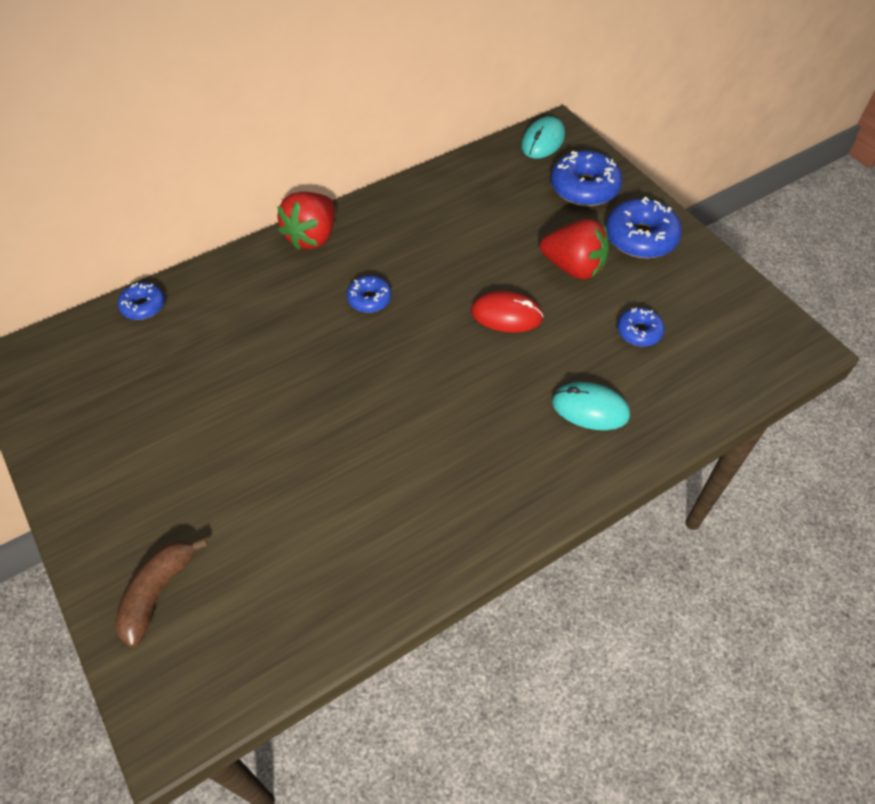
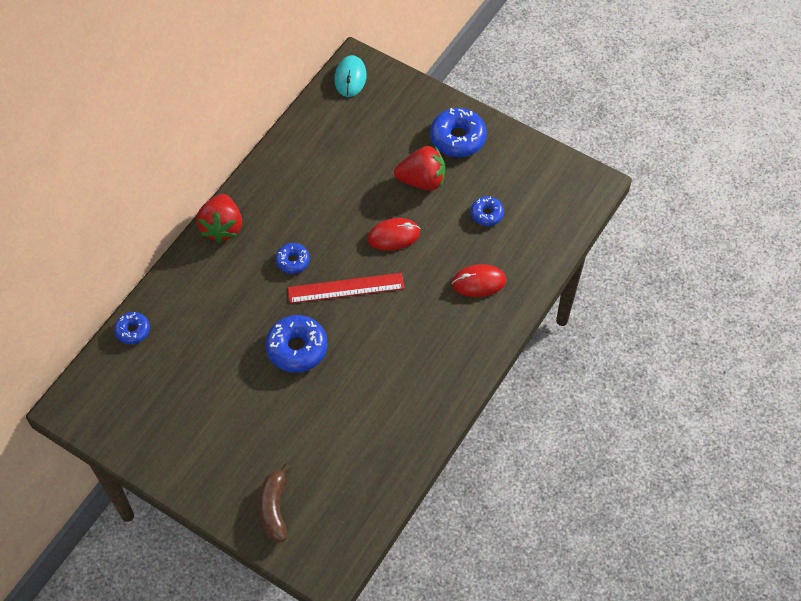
camera: 25 degrees left, 5 degrees up
(415, 352) = (346, 288): none -> red ruler
(584, 188) = (400, 110): blue donut -> blue donut (297, 348)
(590, 408) = (478, 282): turquoise mouse -> red mouse

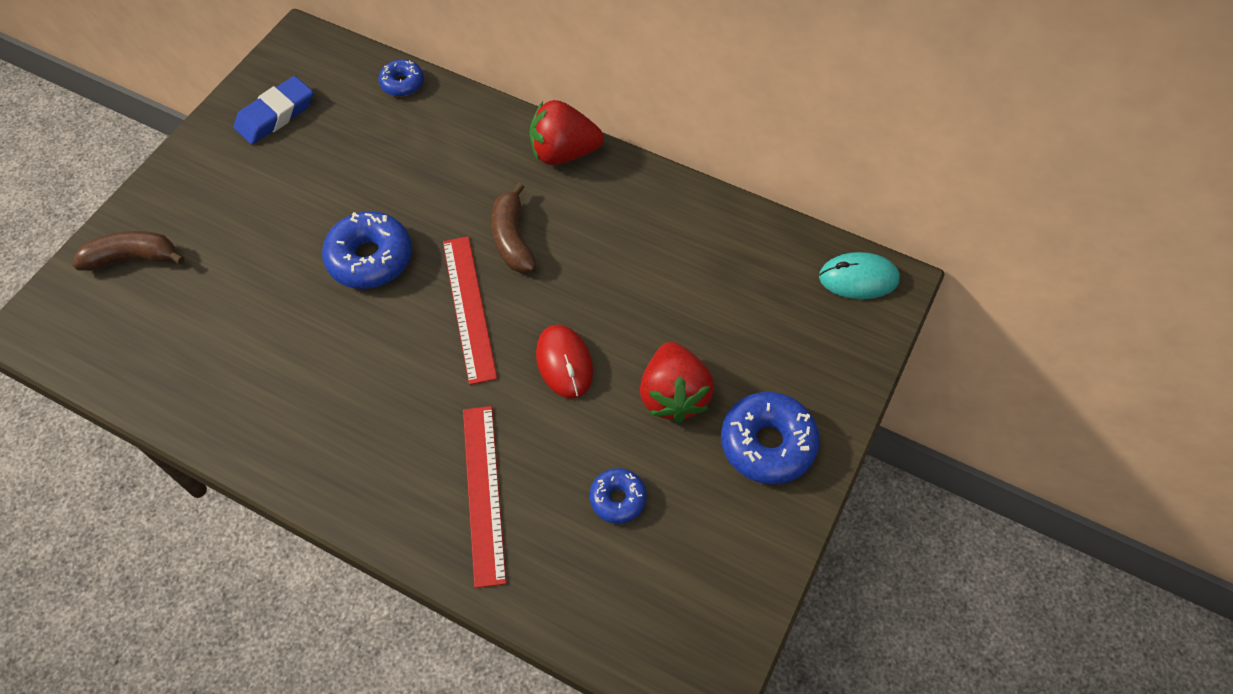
camera: 85 degrees right, 0 degrees up
(148, 419) = (276, 115): none -> blue eraser
(293, 261) = (512, 238): blue donut -> brown banana
(478, 282) = (483, 493): red mouse -> red ruler

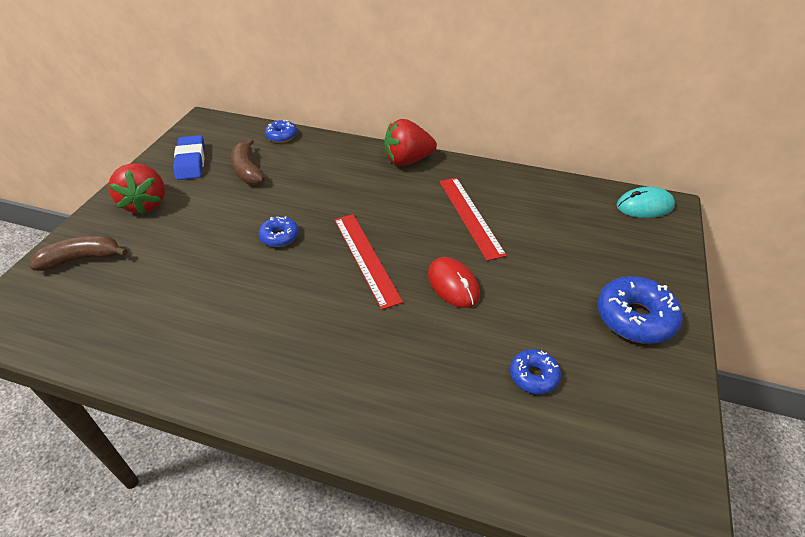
camera: 10 degrees left, 15 degrees down
(276, 115) = (191, 161): blue eraser -> blue eraser turned 45 degrees counterclockwise
(370, 258) = (279, 236): blue donut -> blue donut, size x0.57
(483, 493) = (417, 389): red ruler -> red ruler (470, 216)
(512, 238) = (386, 212): brown banana -> brown banana (247, 170)
(673, 395) = (547, 295): red strawberry -> red strawberry (146, 204)

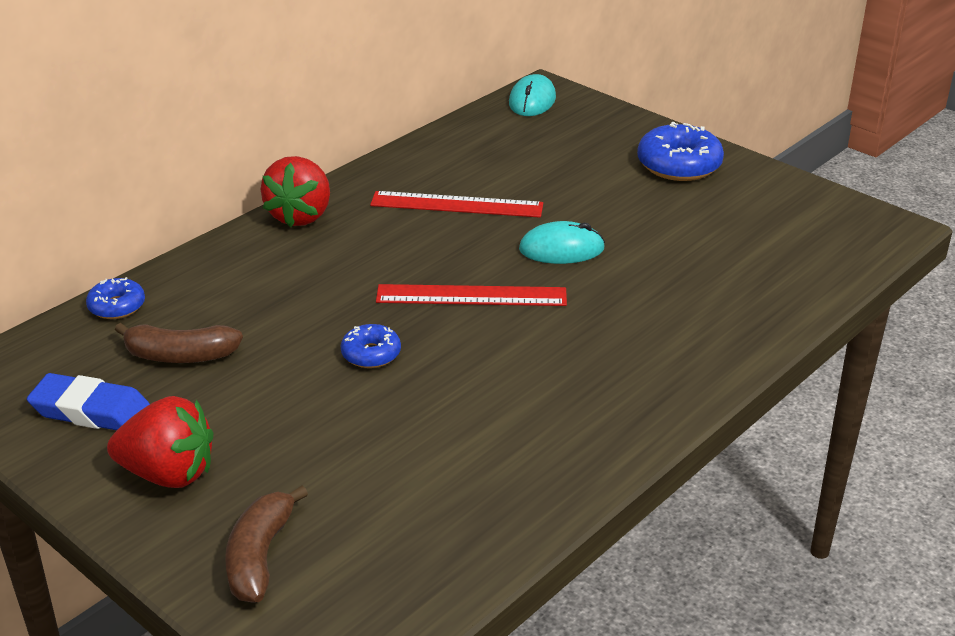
camera: 65 degrees left, 10 degrees down
(453, 284) = (561, 249): red mouse -> turquoise mouse
(533, 376) = (714, 241): blue donut -> none

